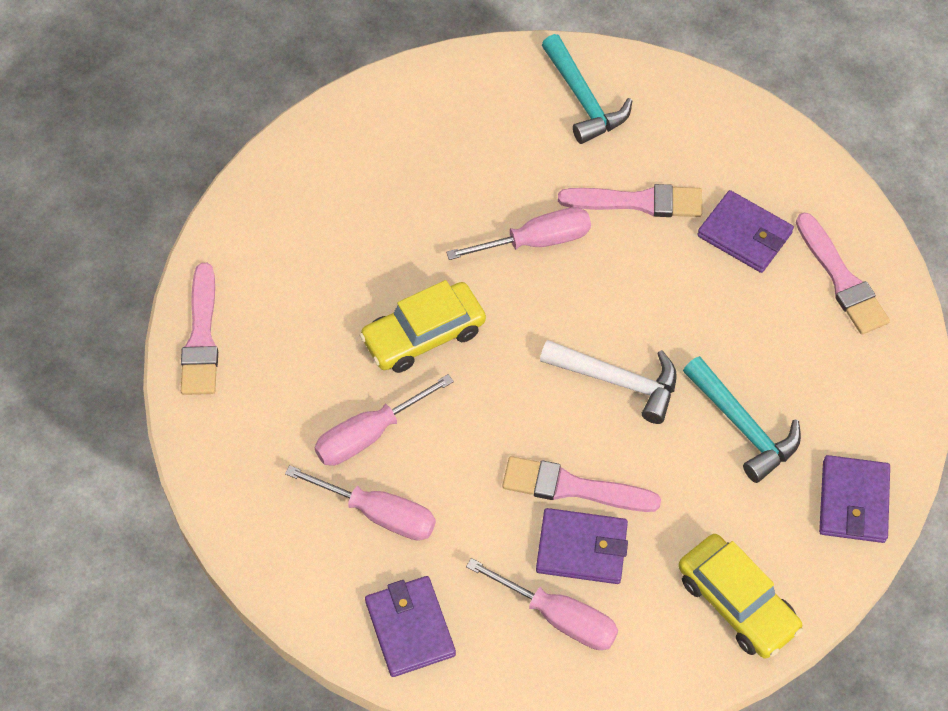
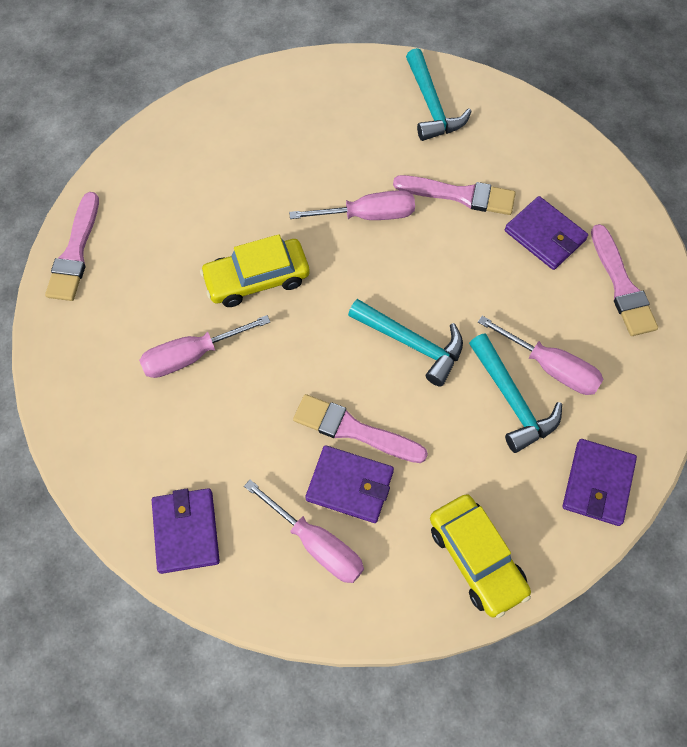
camera: 10 degrees right, 5 degrees up
(378, 513) = (183, 425): pink screwdriver -> pink screwdriver (550, 367)
(618, 381) = (412, 344): white hammer -> turquoise hammer

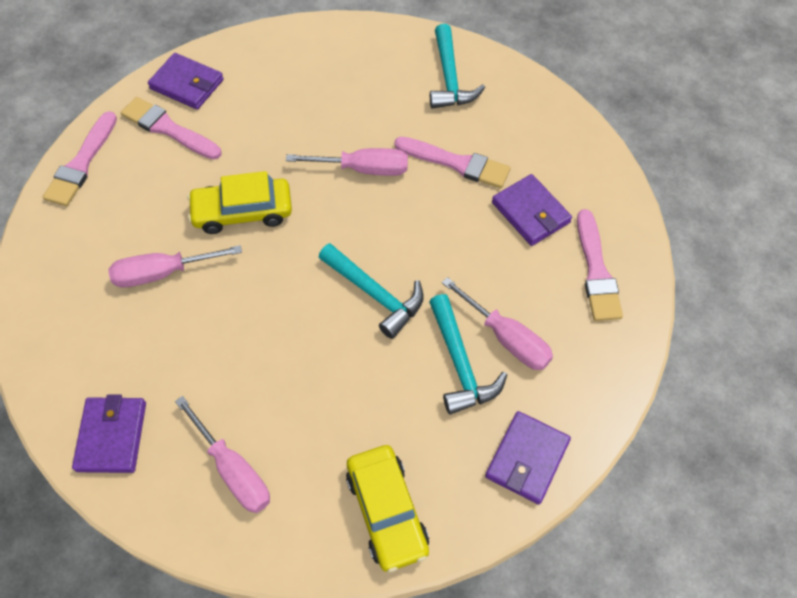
camera: 10 degrees right, 5 degrees down
(350, 485) = (280, 419): purple wallet -> purple wallet (187, 84)
(353, 430) = (297, 367): pink brush -> pink brush (168, 128)

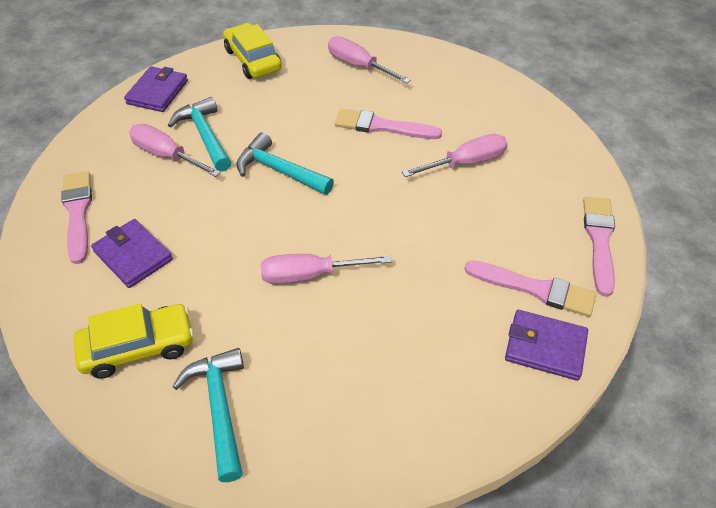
camera: 170 degrees right, 10 degrees down
(112, 436) = (447, 71): purple wallet -> none
(242, 212) = (418, 218): yellow car -> yellow car (138, 347)
(456, 163) = (209, 295): pink brush -> pink brush (382, 126)

